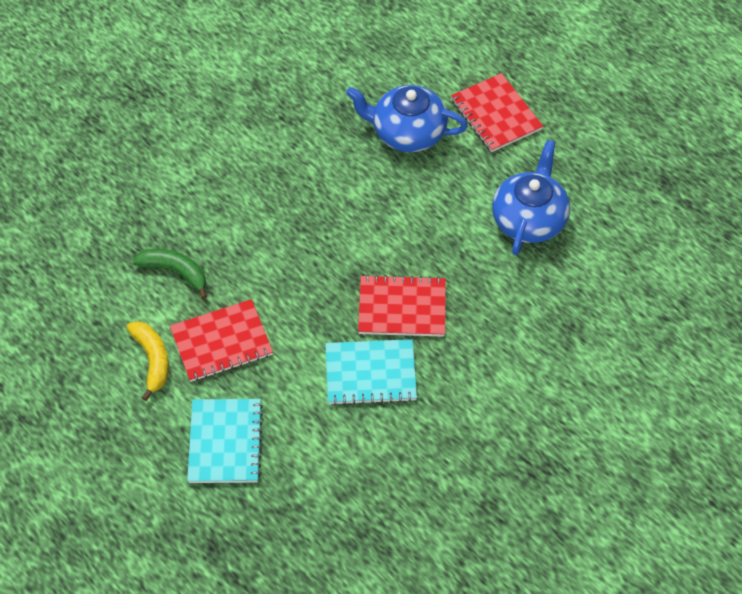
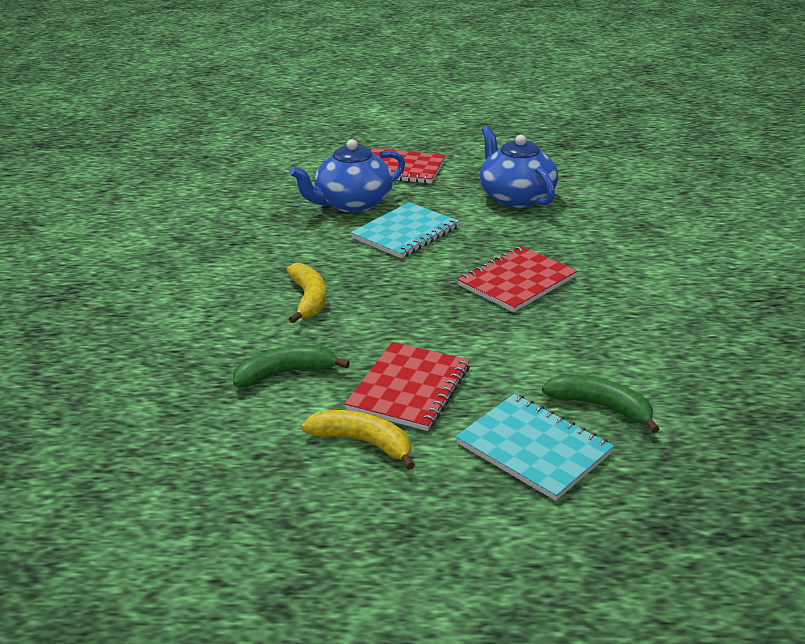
camera: 45 degrees left, 25 degrees down
(260, 216) = (309, 299): none -> yellow banana
(299, 449) = (601, 407): none -> green banana
(370, 373) = (565, 327): turquoise notebook -> turquoise notebook (405, 233)

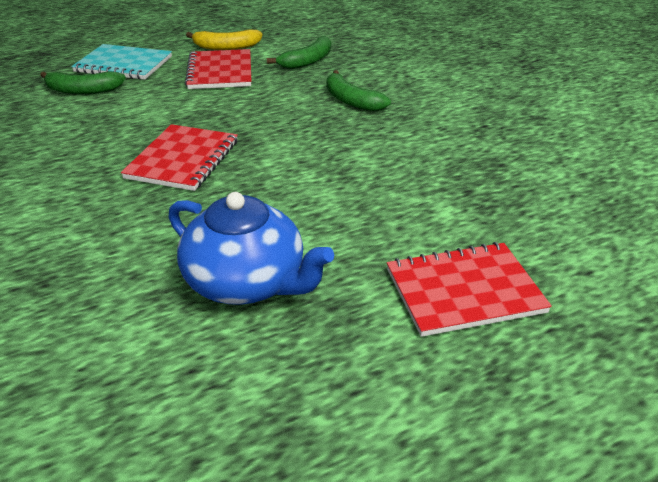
camera: 150 degrees right, 5 degrees up
(309, 299) = (351, 101): yellow banana -> green banana
(352, 203) = (444, 203): blue teapot -> none
(405, 233) = (339, 181): turquoise notebook -> none

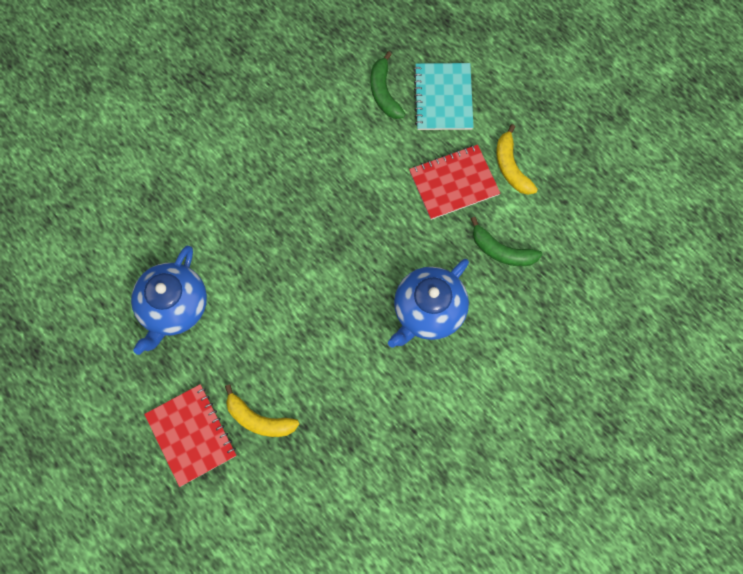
camera: 75 degrees right, 35 degrees up
(183, 159) = (297, 215): red notebook -> none
(351, 101) = (428, 311): green banana -> blue teapot
(451, 224) = (259, 419): none -> yellow banana

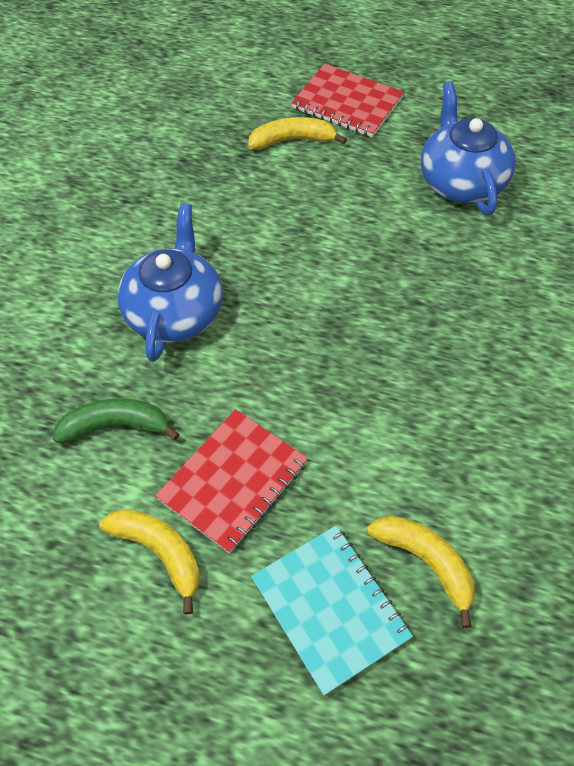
camera: 150 degrees right, 15 degrees down
(384, 92) = (426, 562): green banana -> yellow banana

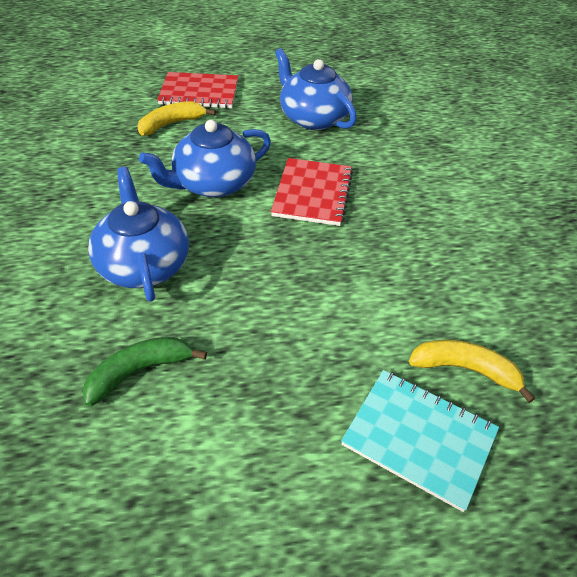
camera: 30 degrees left, 10 degrees down
(160, 552) = (244, 460): yellow banana -> none
(233, 481) = (274, 373): red notebook -> red notebook (312, 193)
(294, 237) = (213, 184): none -> blue teapot

